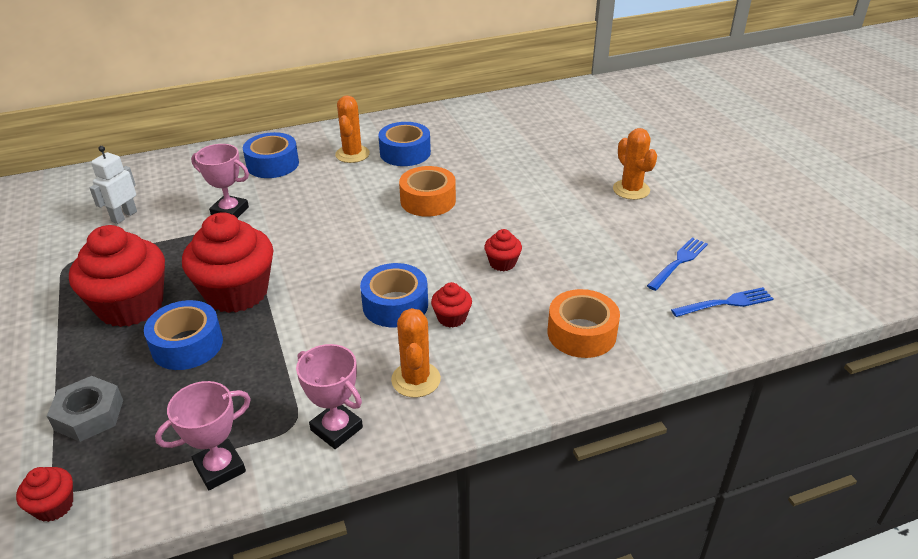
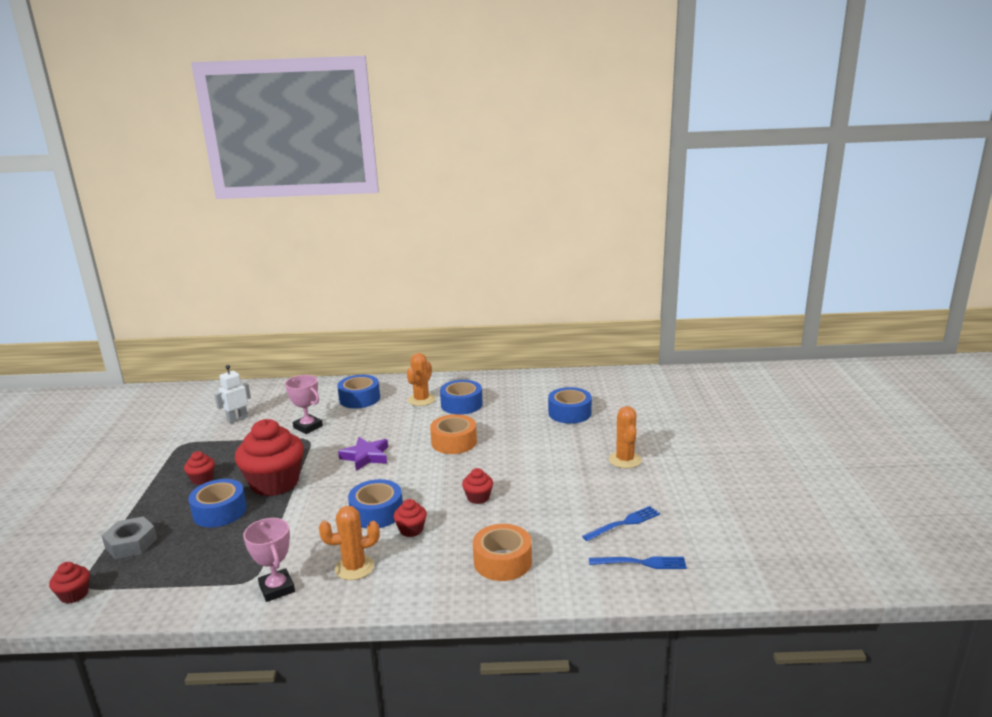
camera: 20 degrees right, 15 degrees down
(131, 306) = (202, 479): red cupcake -> red cupcake, size x0.45
(220, 468) = (185, 596): pink trophy -> none
(332, 237) = (366, 457): none -> purple star
(416, 380) = (354, 568): orange cactus -> orange cactus turned 60 degrees clockwise
(535, 144) = (569, 413): none -> blue tape

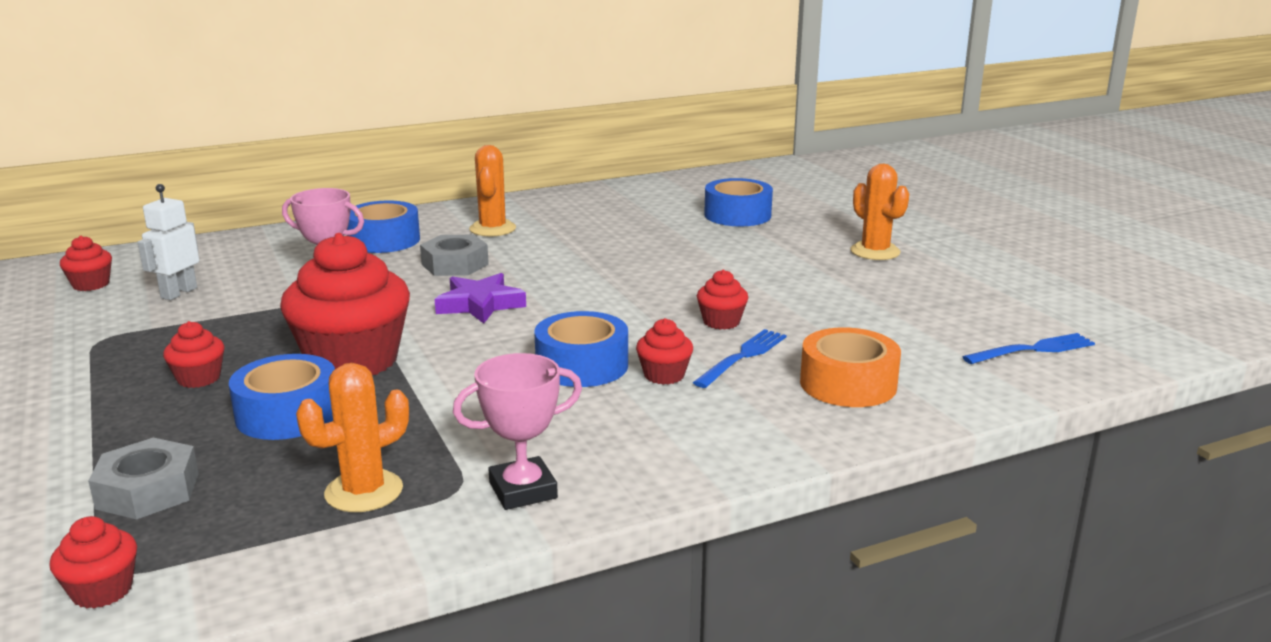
camera: 25 degrees left, 0 degrees up
(206, 405) = (91, 284): none -> red cupcake
(277, 588) = (523, 490): pink trophy -> pink trophy turned 60 degrees counterclockwise
(354, 568) = (627, 437): orange cactus -> orange cactus (364, 491)
(379, 424) = (455, 264): none -> grey nut
(454, 442) = (605, 268): orange tape -> none
(461, 404) = (564, 226): blue tape -> none
(623, 523) = (958, 314): blue fork -> blue fork (742, 357)

